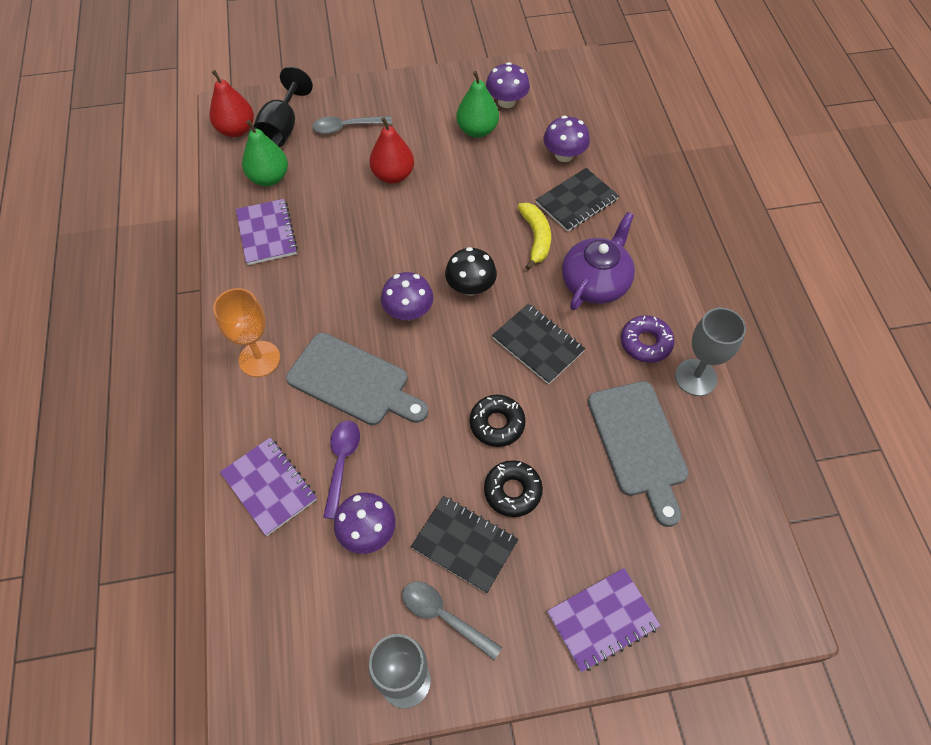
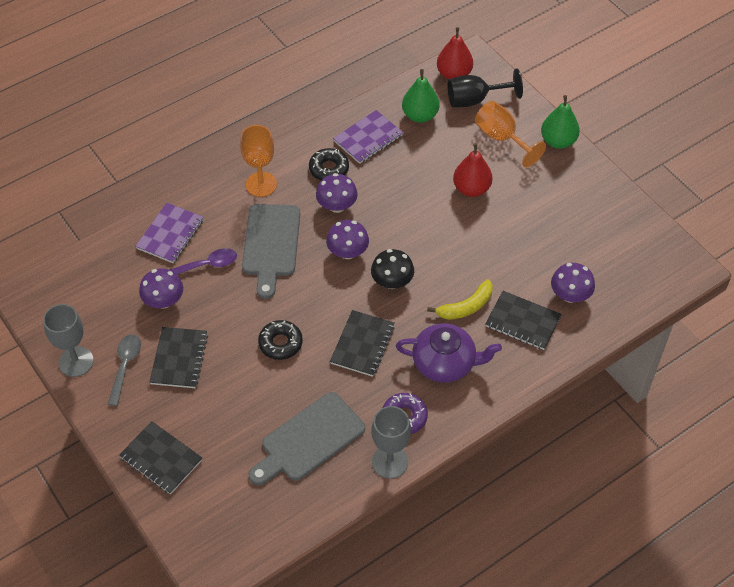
camera: 65 degrees right, 5 degrees down
(346, 127) = (502, 138): grey spoon -> orange goblet
(477, 130) = (557, 224): green pear -> green pear (558, 141)
(506, 101) = (605, 232): purple mushroom -> purple mushroom (337, 206)
(512, 491) = (231, 372): black donut -> black donut (329, 169)
(602, 620) = (161, 459): purple notebook -> black notebook

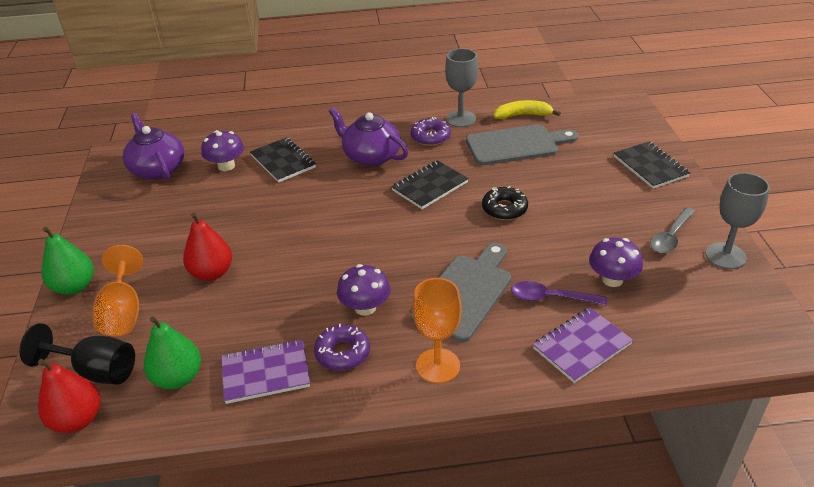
camera: 150 degrees left, 15 degrees down
(179, 359) = (611, 226): black notebook -> none
(329, 169) = (342, 353): black donut -> purple donut
(347, 252) = (388, 259): purple mushroom -> none
(392, 281) = (365, 221): black mushroom -> none
(466, 307) = (318, 184): yellow banana -> yellow banana (523, 115)
(628, 266) = (157, 169): none -> purple teapot

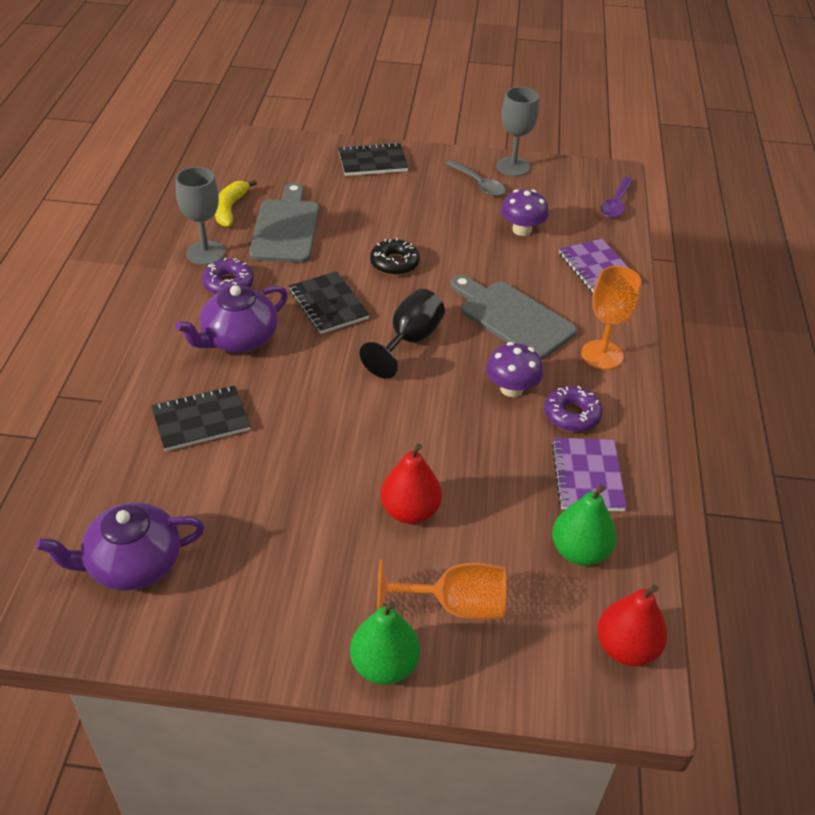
camera: 80 degrees left, 5 degrees up
(96, 371) = (553, 632): black goblet -> black goblet (409, 341)
(226, 166) = (175, 481): purple mushroom -> none
(550, 298) = (534, 269): purple spoon -> purple spoon (616, 204)

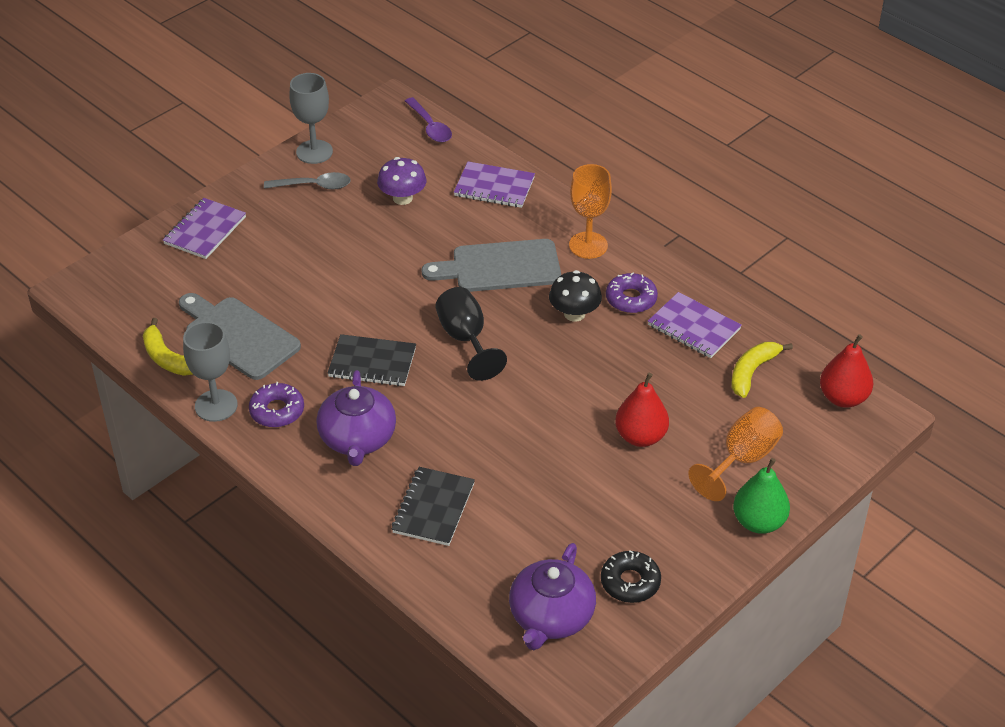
camera: 50 degrees left, 0 degrees up
(372, 162) = (205, 230): black notebook -> purple notebook
(394, 263) = (362, 295): black donut -> black donut (630, 582)
(511, 389) = (574, 314): purple mushroom -> black mushroom
(579, 551) = (752, 372): green pear -> yellow banana

